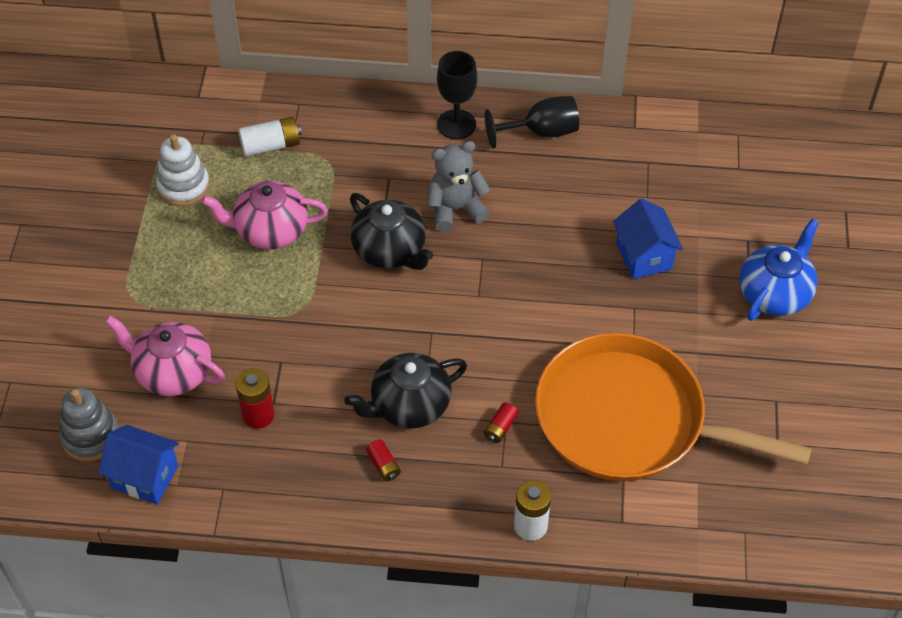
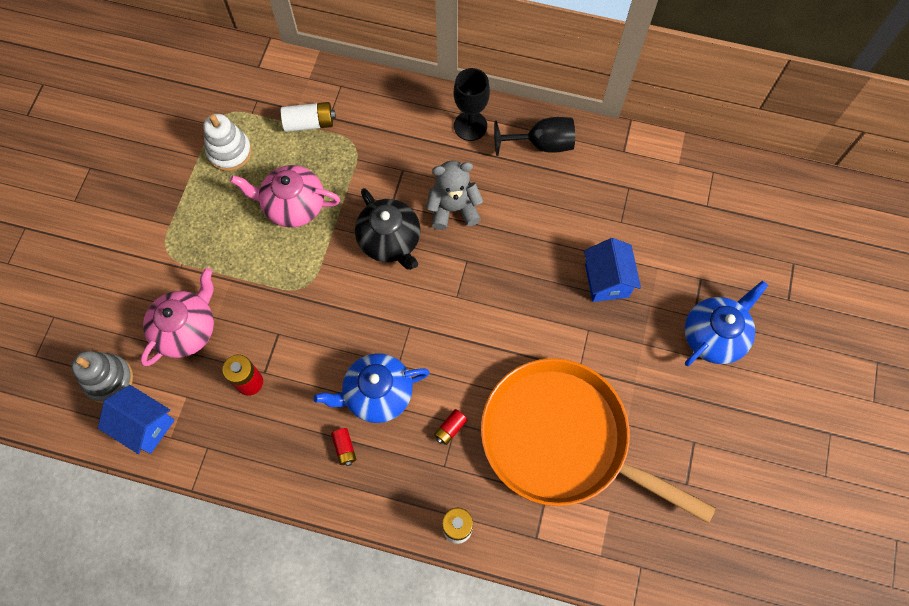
camera: 10 degrees right, 15 degrees up
(172, 372) = (187, 329): pink teapot -> pink teapot turned 90 degrees clockwise
(409, 405) = (377, 394): black teapot -> blue teapot

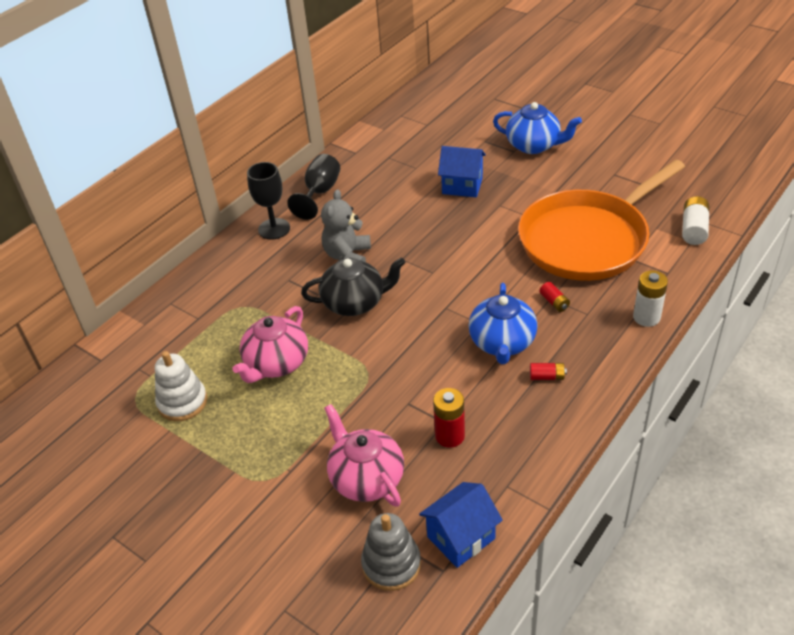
camera: 65 degrees left, 25 degrees down
(309, 123) = (194, 333): white battery -> white battery (693, 229)
(714, 336) = (534, 145): blue teapot -> blue teapot turned 135 degrees clockwise

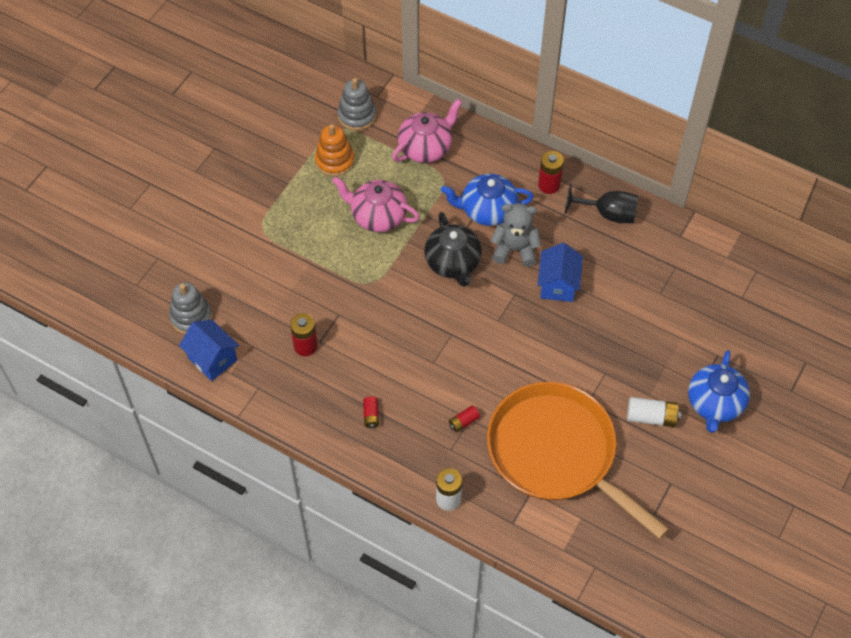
camera: 80 degrees right, 15 degrees up
(121, 379) = (357, 115): none -> grey stacking toy
(182, 402) = (335, 161): white stacking toy -> orange stacking toy
(274, 229) = (549, 185): black goblet -> red battery
(366, 478) = (264, 293): pink teapot -> pink teapot (426, 148)
(462, 186) = (633, 337): blue house -> blue house (558, 285)
(502, 343) = (409, 380): blue teapot -> blue teapot (487, 210)
(693, 229) = (582, 554): white battery -> white battery (651, 417)

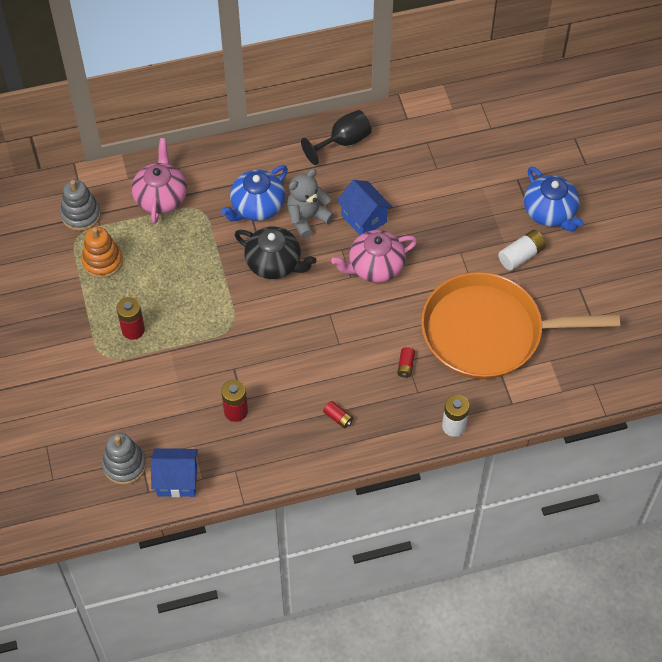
camera: 45 degrees left, 0 degrees up
(378, 216) = (182, 275): pink teapot -> pink teapot (375, 267)
(549, 185) = (280, 154): red battery -> red battery (133, 330)

